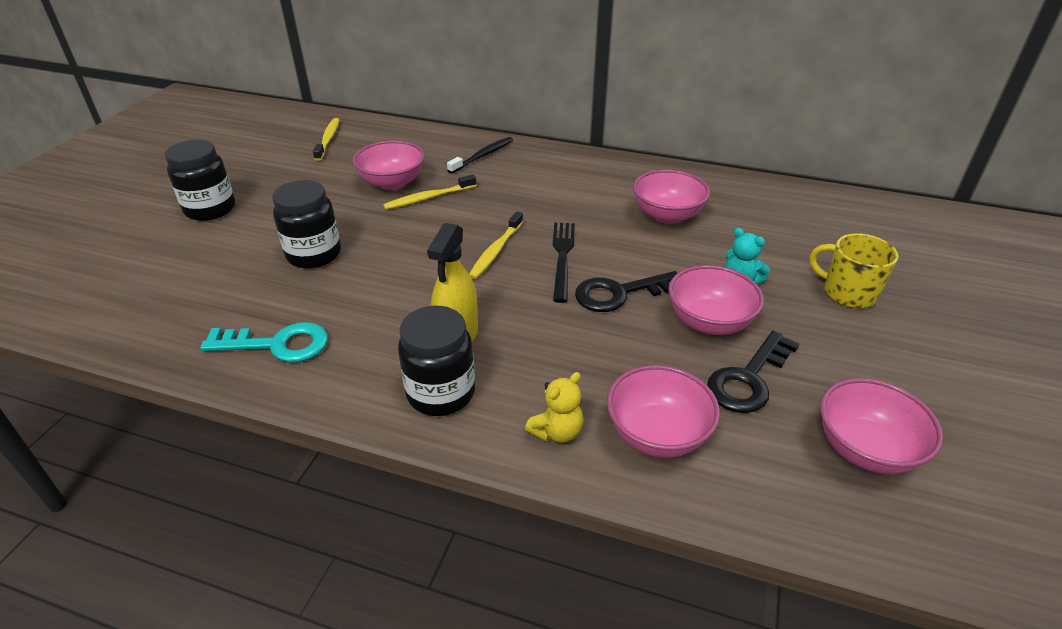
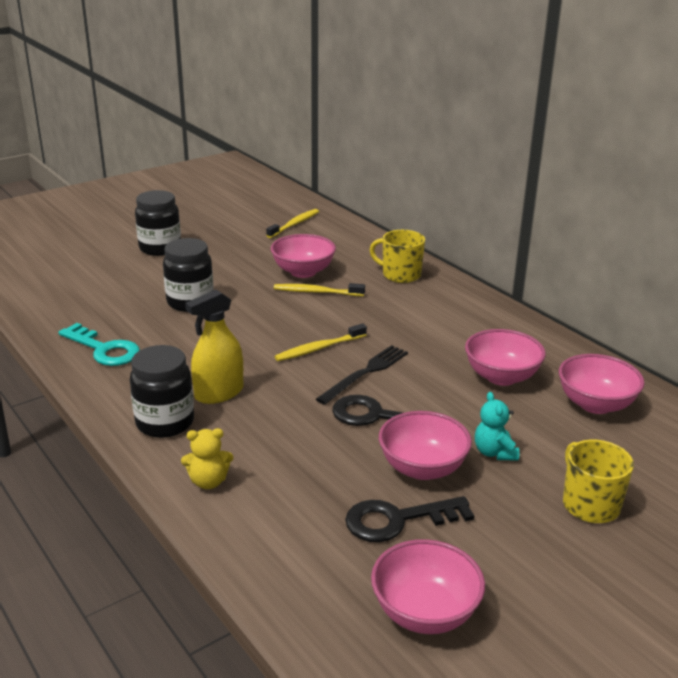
camera: 35 degrees right, 10 degrees down
(483, 156) = (400, 275): black toothbrush -> yellow mug
(657, 434) = (275, 518): pink bowl -> pink bowl (595, 404)

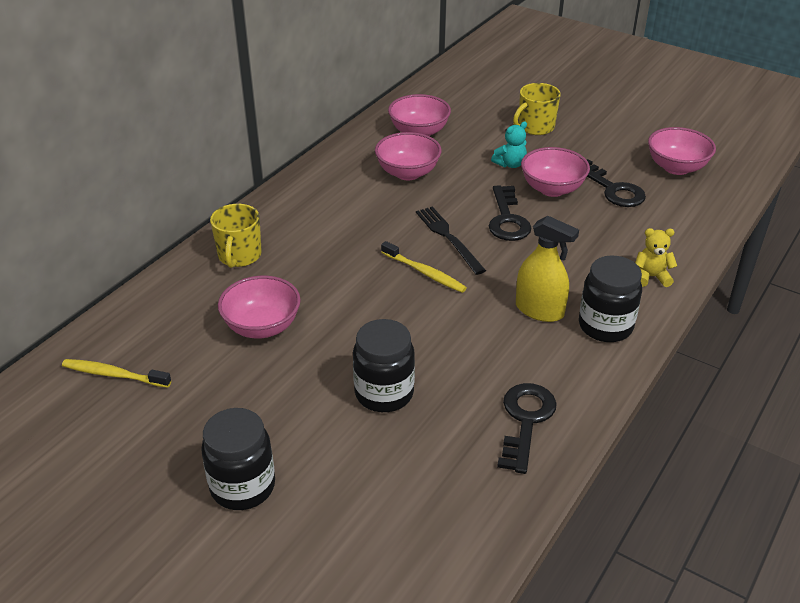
camera: 110 degrees left, 10 degrees up
(104, 349) = (525, 421): turquoise key -> black key
(208, 481) = (651, 277): yellow teddy bear -> yellow teddy bear turned 60 degrees counterclockwise
(316, 292) = (309, 303): yellow toothbrush -> none
(365, 373) = (448, 238): black fork -> black fork turned 45 degrees clockwise

